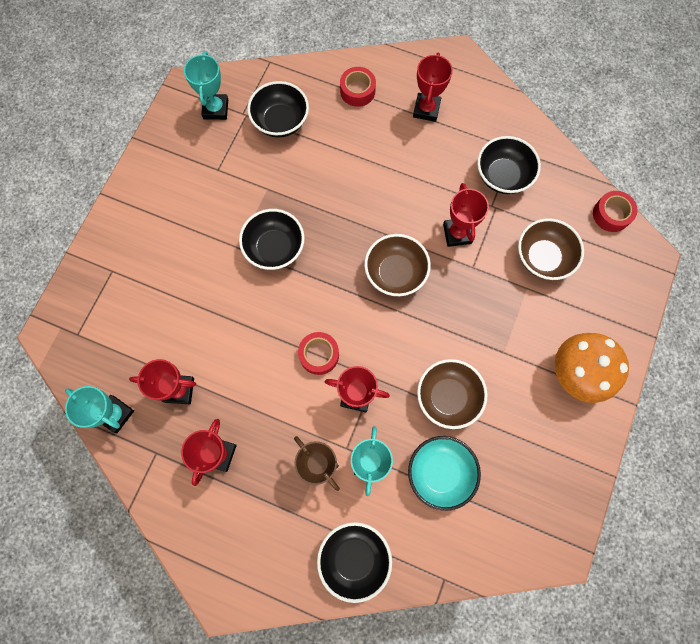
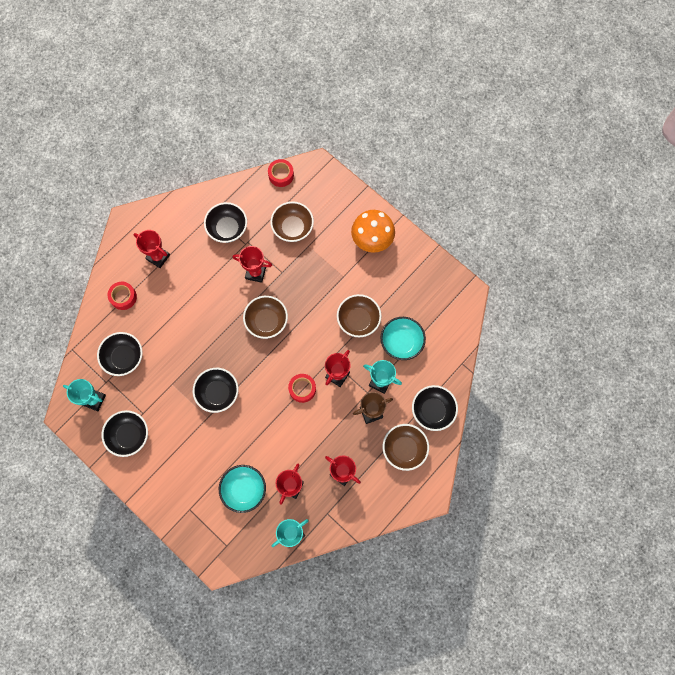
camera: 70 degrees left, 0 degrees up
(157, 329) = (244, 489): none -> turquoise bowl
(184, 165) = (129, 435): none -> black bowl
(282, 533) = (404, 449): none -> brown bowl

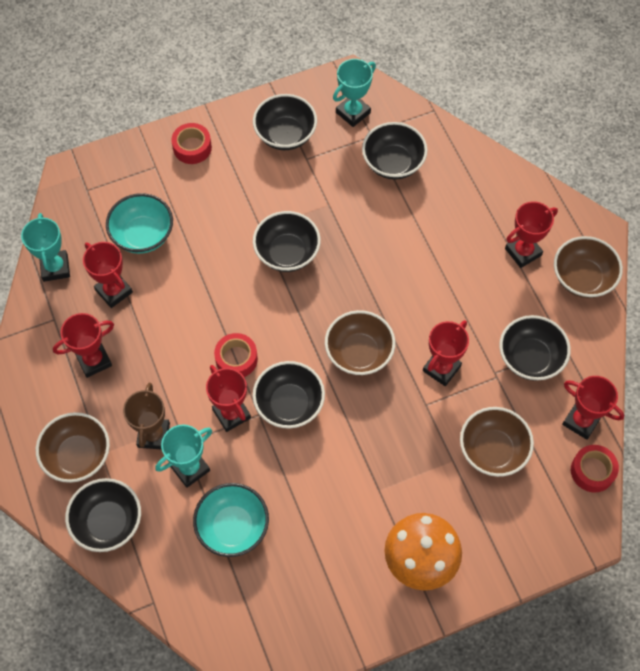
camera: 115 degrees right, 10 degrees down
(123, 297) = (481, 190): red tape -> red tape (192, 147)
(254, 190) = (581, 421): none -> red trophy
(316, 346) = (289, 404): none -> black bowl
(358, 320) = (298, 480): brown bowl -> brown bowl (582, 278)

